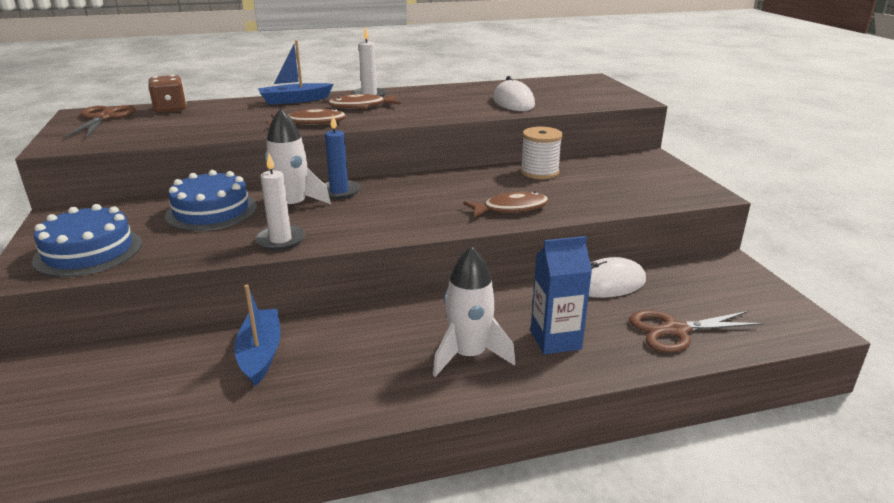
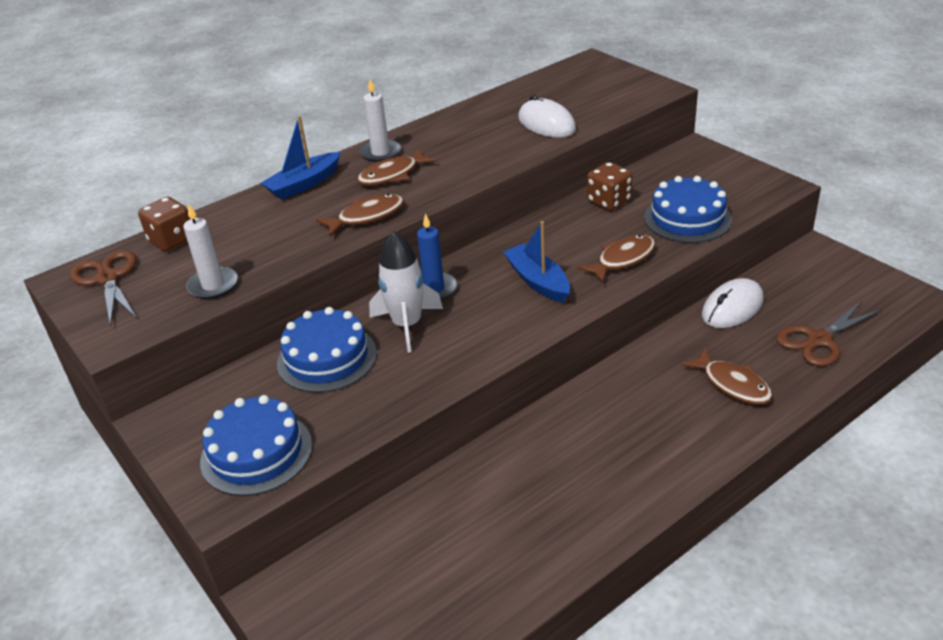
camera: 20 degrees left, 10 degrees up
(260, 354) = (490, 493): blue boat -> blue boat (538, 281)
(280, 240) = (441, 371): white candle -> white candle (213, 285)
(469, 355) = (674, 426): white rocket -> none
(539, 172) = (609, 201): white spool -> brown dice
(555, 340) = (732, 384): blue carton -> brown fish
(598, 196) = (687, 218): none -> blue cake

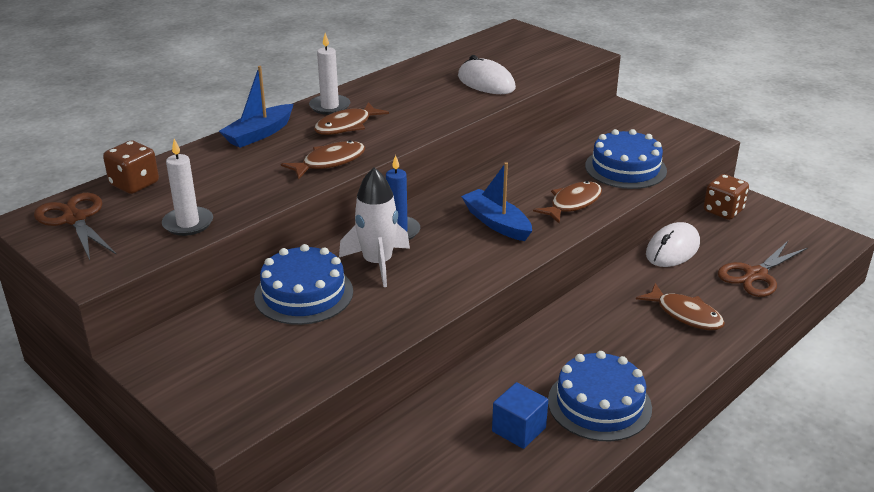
camera: 10 degrees left, 5 degrees down
(256, 453) = (250, 379): blue cake -> blue cake (599, 404)
(531, 511) = (519, 429): none -> blue cube
(609, 201) = (549, 154): brown dice -> brown dice (723, 211)

